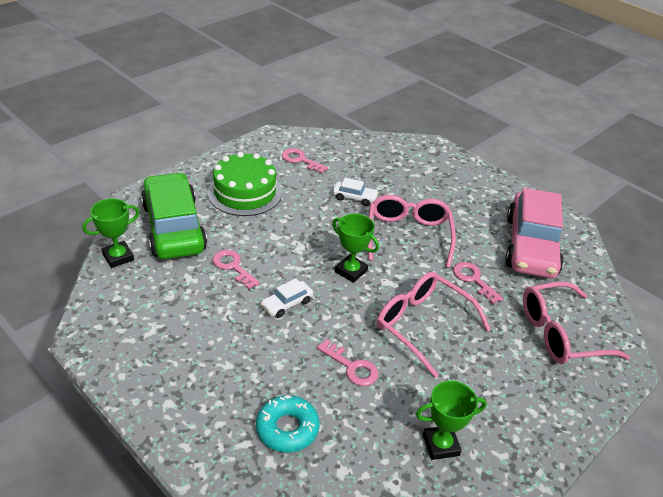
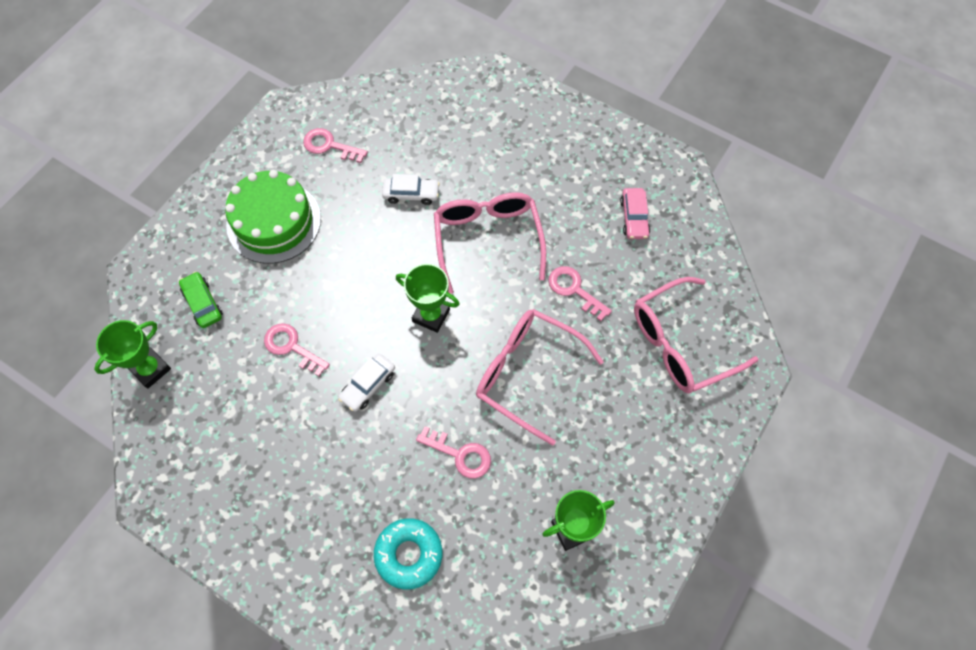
camera: 10 degrees left, 25 degrees up
(174, 227) = (203, 303): green car -> green car, size x0.41
(530, 246) = (634, 218): pink car -> pink car, size x0.41

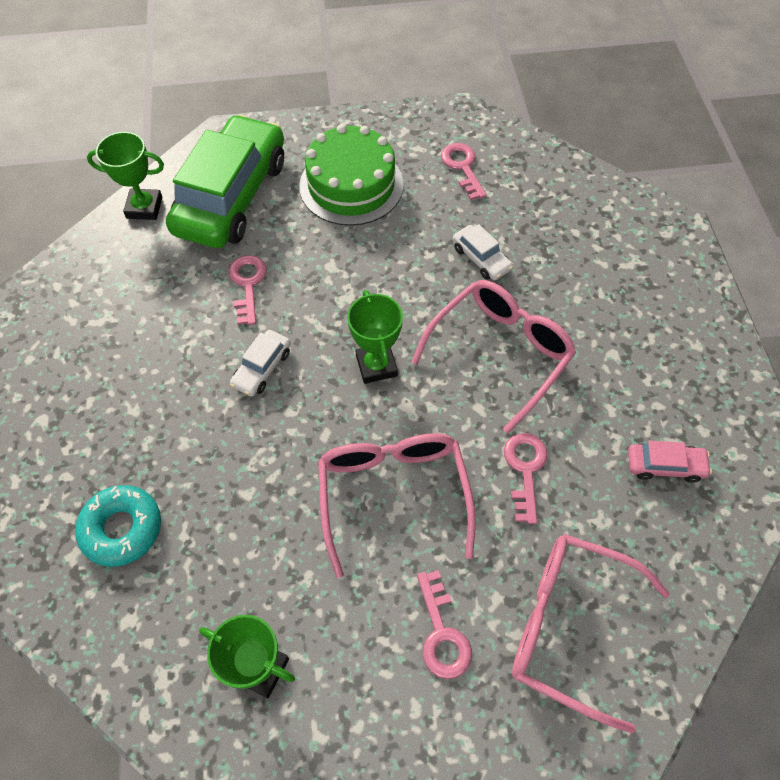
camera: 50 degrees right, 5 degrees down
(203, 303) = (232, 196): green car -> green car, size x2.44
(368, 385) = (262, 368): white car -> white car turned 60 degrees counterclockwise
(460, 454) = (257, 497): pink key -> pink key (442, 633)
(634, 218) = (665, 466): pink car -> pink car turned 135 degrees counterclockwise

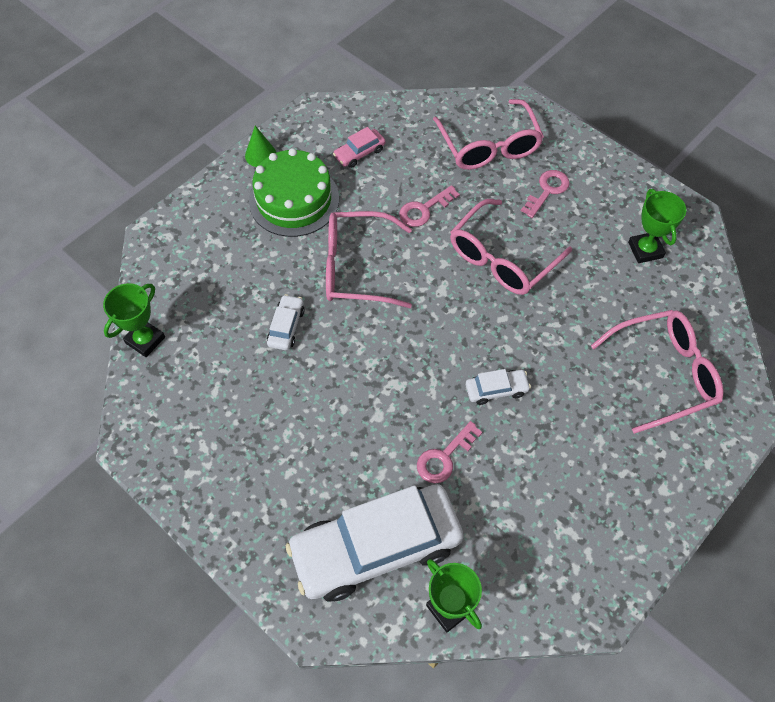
camera: 130 degrees left, 0 degrees up
(122, 528) = (663, 374): turquoise donut -> pink glasses
(232, 196) = (376, 547): green car -> white car
(351, 185) = (287, 465): green cake -> green cake (294, 200)
(376, 365) = (430, 326): green trophy -> green trophy (145, 340)
(462, 167) = (201, 399): pink key -> none
(665, 466) = (359, 153): pink car -> pink car turned 90 degrees counterclockwise
(731, 367) = (260, 155): none -> green cone

